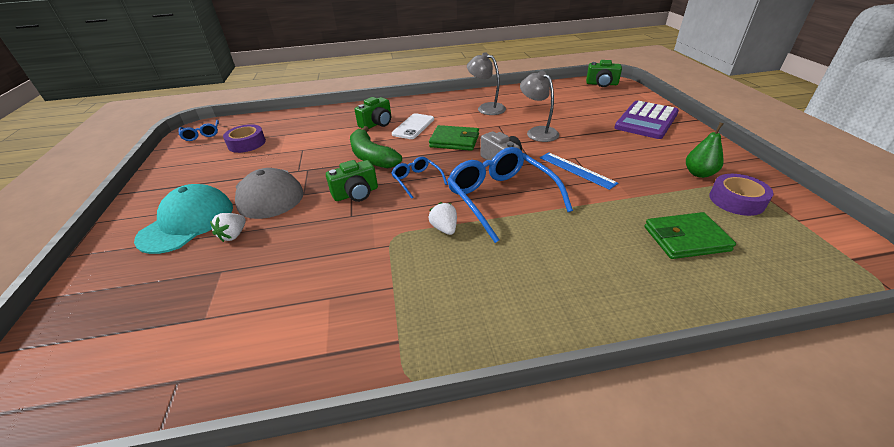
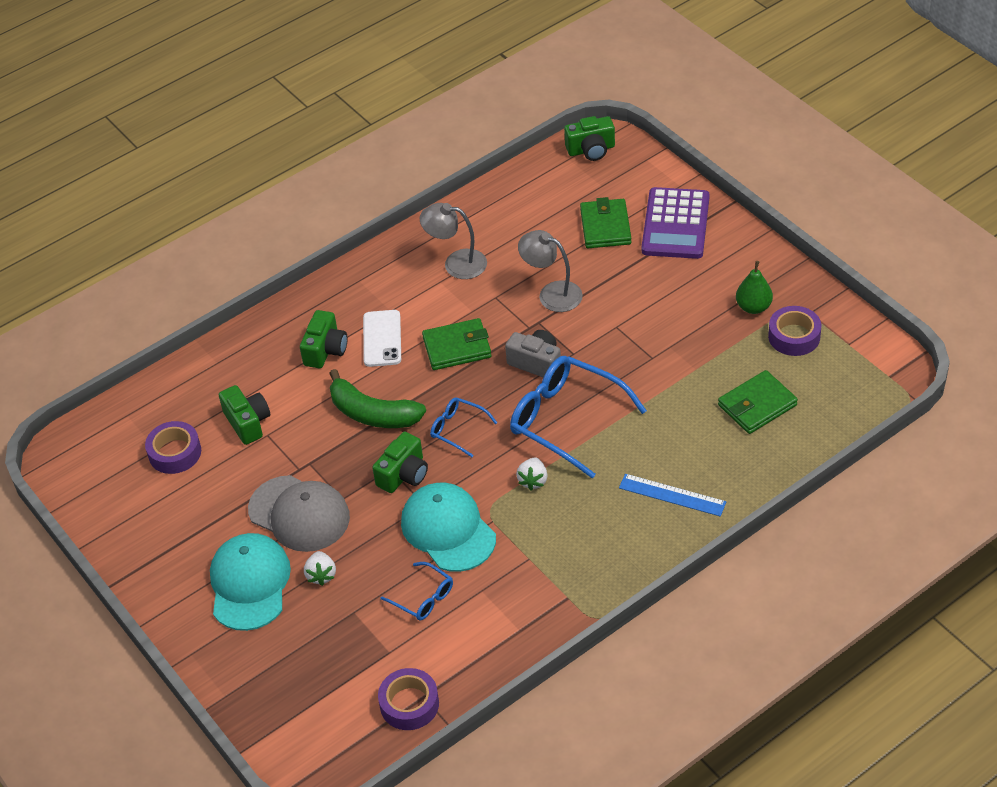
camera: 25 degrees left, 10 degrees up
(157, 383) = (409, 704): none -> purple tape
(202, 134) = (83, 462): blue glasses -> blue glasses (423, 598)
(299, 141) = (248, 422): none -> green camera
(350, 239) = (448, 529): none -> turquoise cap
(444, 228) = (533, 481): white strawberry -> white strawberry turned 120 degrees counterclockwise
(576, 170) = (626, 347): blue ruler -> blue ruler (672, 495)
(594, 112) = (605, 227): none -> green wallet

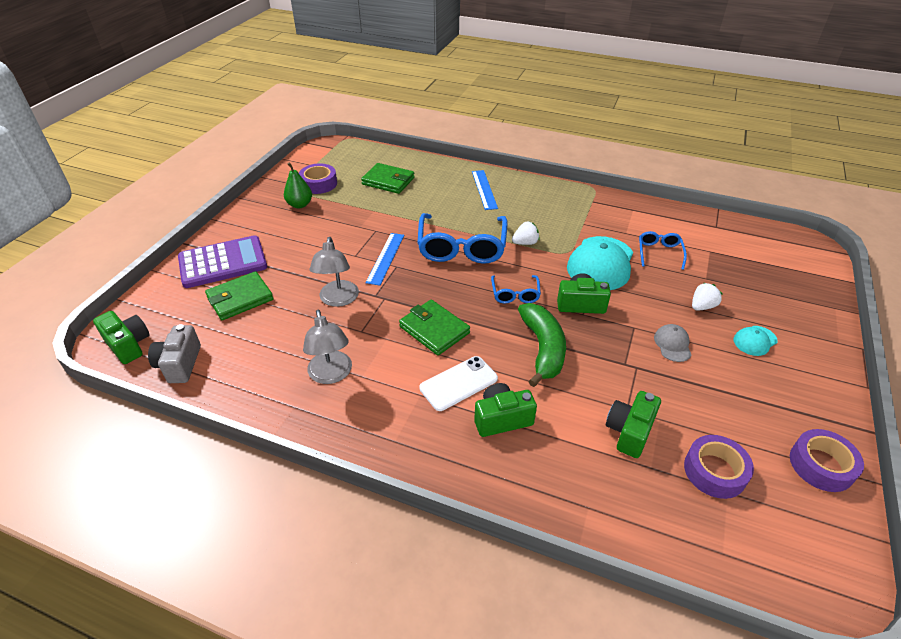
camera: 125 degrees left, 5 degrees down
(249, 584) = (755, 341): turquoise cap -> turquoise cap, size x0.48
(299, 514) = (672, 344): grey cap -> grey cap, size x0.48
(409, 704) = (727, 229): purple tape -> purple tape (821, 465)
(536, 363) = (419, 280): grey camera -> grey camera (179, 364)
(593, 349) = (386, 258): none -> blue ruler

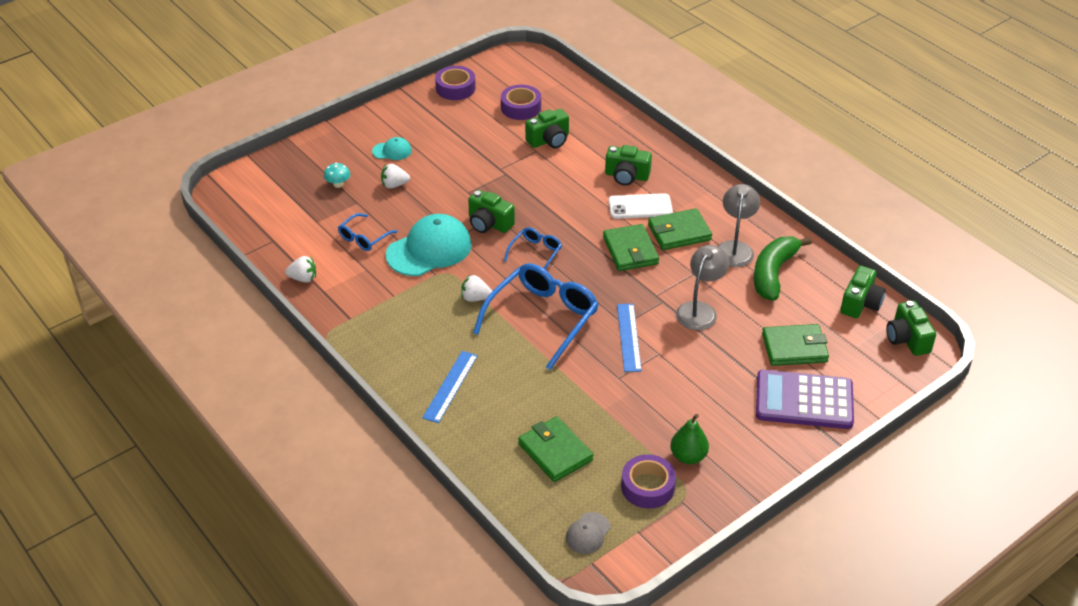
camera: 150 degrees left, 0 degrees up
(179, 364) = (860, 303): grey camera -> green camera
(386, 258) = (628, 337): blue ruler -> blue ruler turned 45 degrees counterclockwise
(399, 369) = (679, 232): none -> green wallet
(543, 349) = (555, 205): green banana -> green banana (773, 273)
(657, 211) = (303, 278): none -> white strawberry
(672, 344) = (455, 171): grey cap -> grey cap (588, 533)
(745, 287) = (338, 184): none -> turquoise mushroom

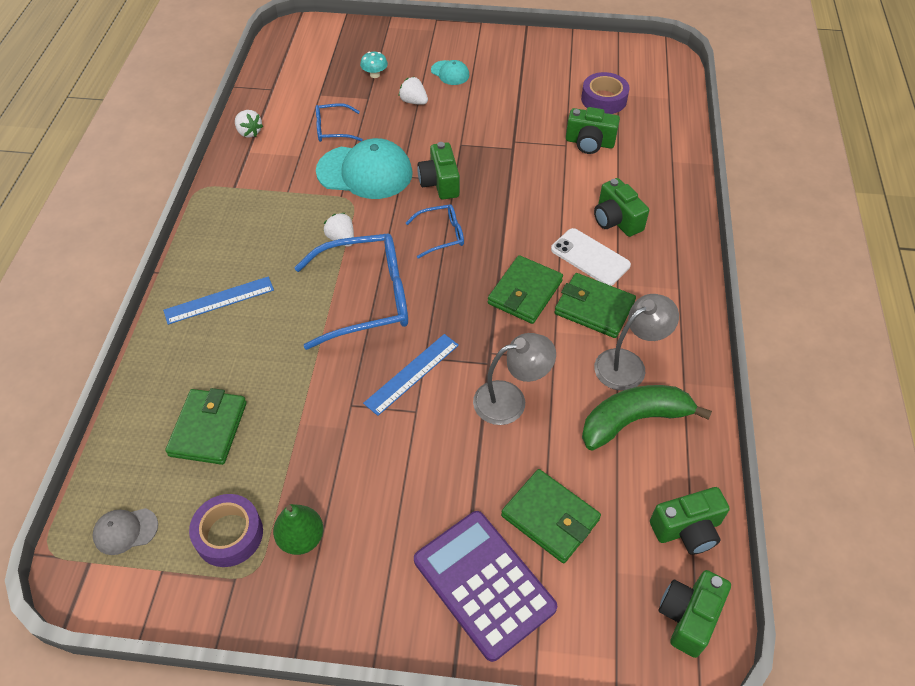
camera: 45 degrees right, 10 degrees up
(455, 88) = (570, 51): purple tape -> none

